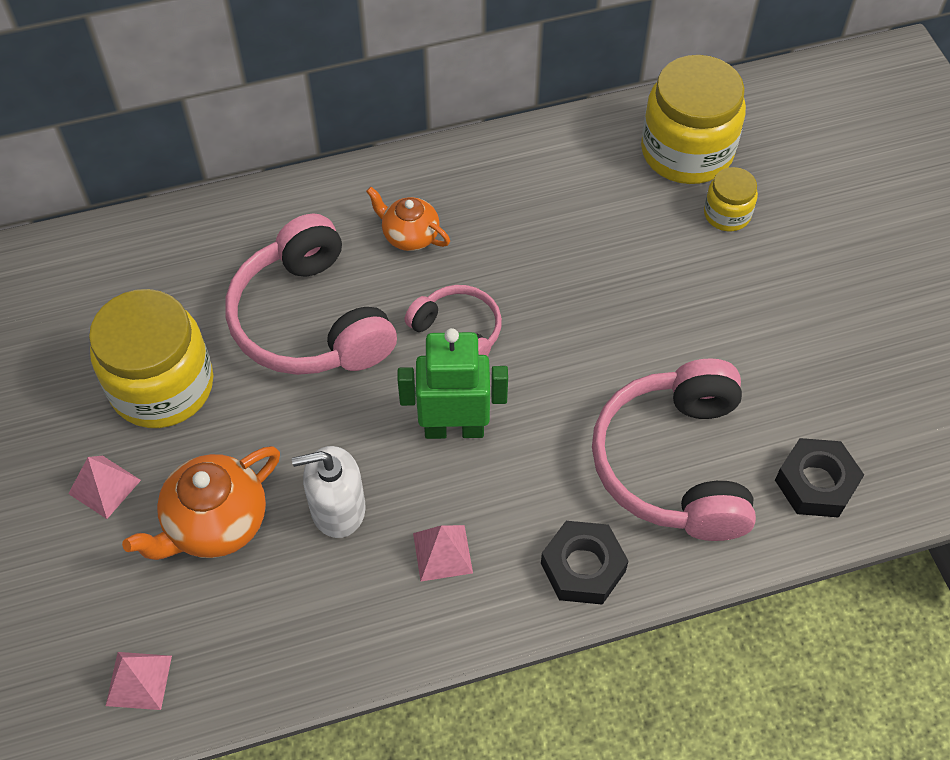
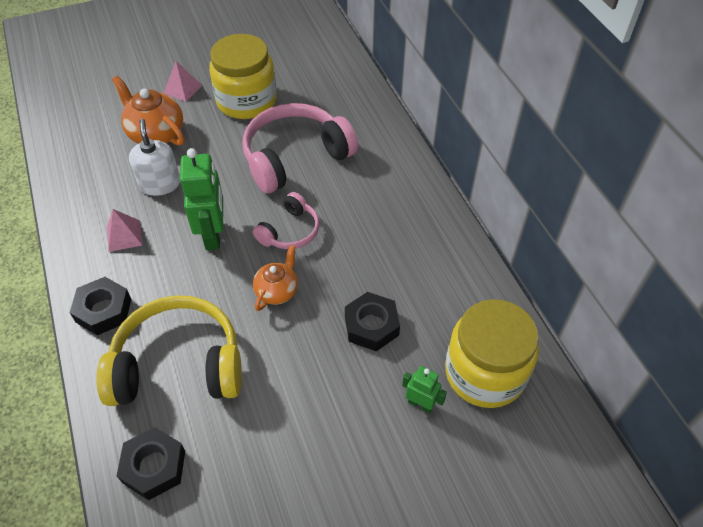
camera: 85 degrees right, 5 degrees down
(138, 680) = (68, 118): pink pyramid -> none
(409, 235) = (369, 199): orange teapot -> orange teapot (277, 291)
(620, 250) = (371, 326): none -> black nut
(674, 464) = (178, 364): pink headphones -> yellow headphones
(727, 214) = (420, 404): yellow jar -> green robot

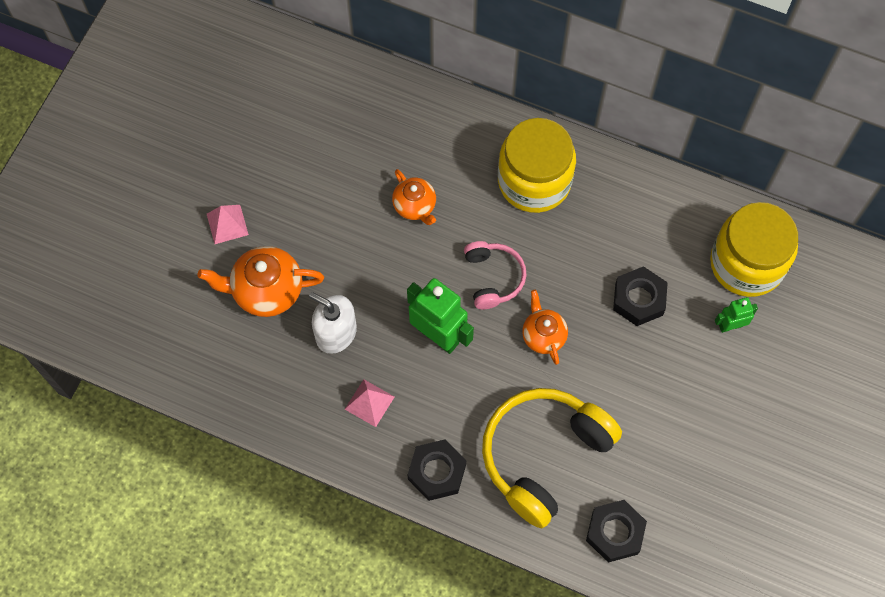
camera: 45 degrees left, 15 degrees up
(246, 101) = (302, 186): yellow jar -> yellow jar (534, 181)
(295, 157) = (415, 206): pink headphones -> orange teapot

